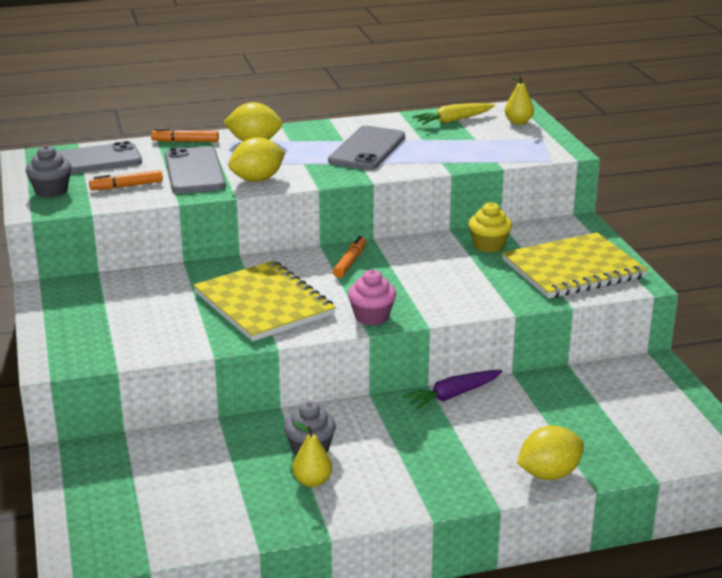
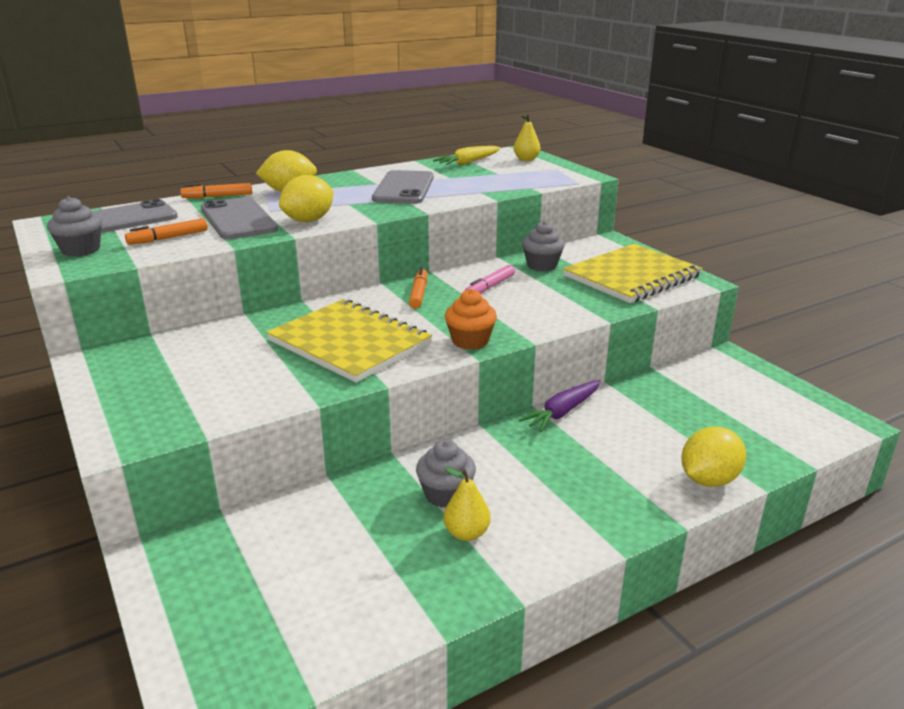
camera: 15 degrees left, 0 degrees up
(371, 316) = (470, 341): pink cupcake -> orange cupcake
(422, 263) = (490, 287): none -> pink marker
(489, 245) = (542, 265): yellow cupcake -> grey cupcake

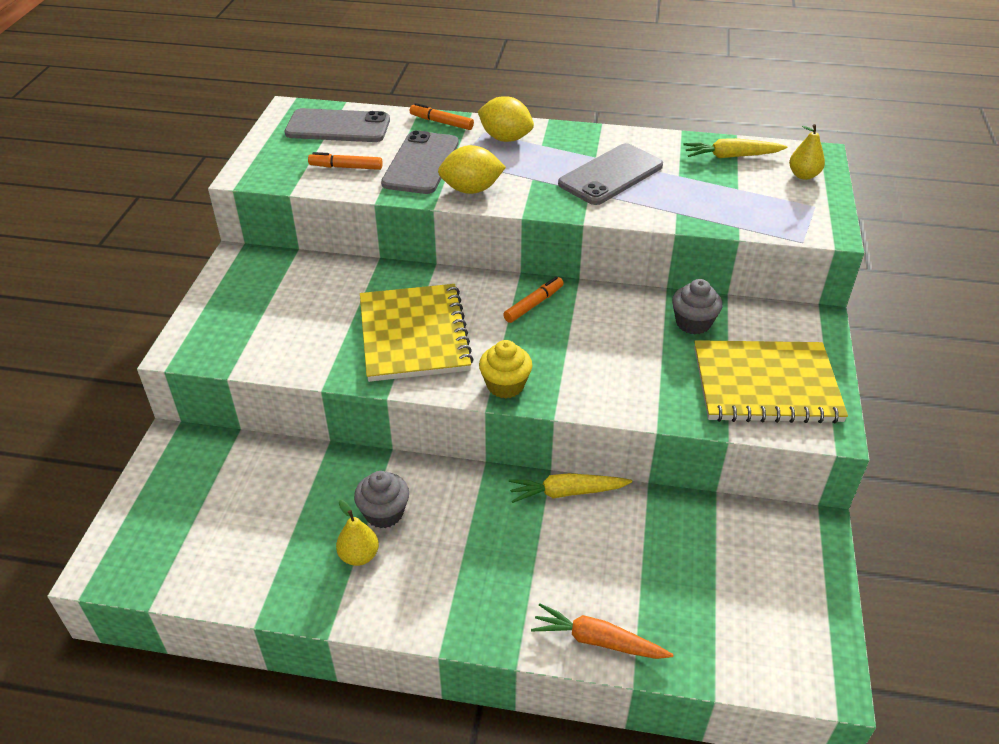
camera: 40 degrees right, 15 degrees up
(81, 250) = (277, 156): grey cupcake -> none
(470, 341) = (505, 385): orange cupcake -> yellow cupcake
(490, 287) = (605, 328): pink marker -> none
(563, 412) = (567, 492): purple carrot -> yellow carrot
(708, 479) = (598, 640): yellow lemon -> orange carrot

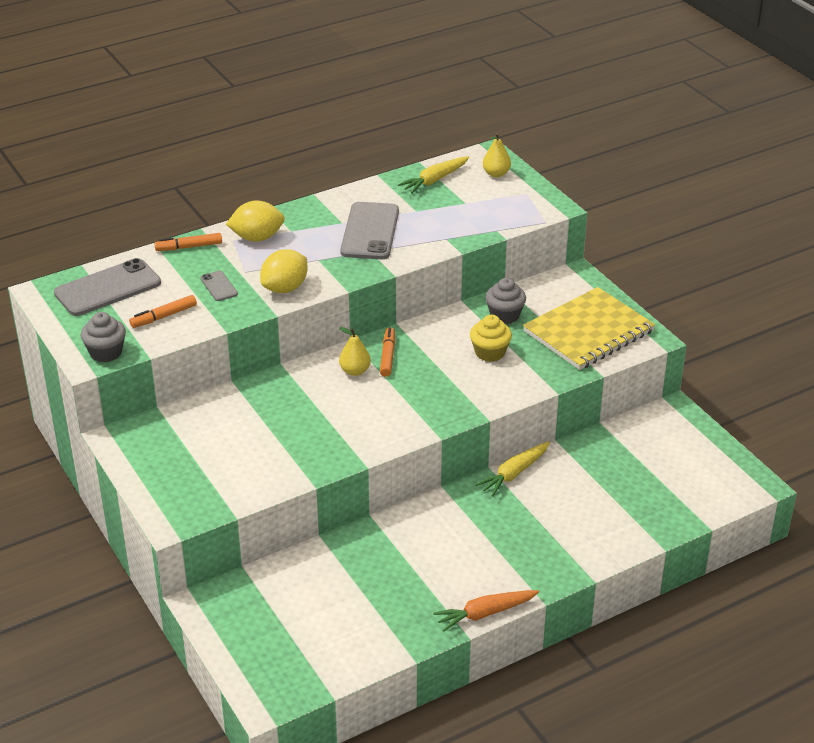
camera: 40 degrees left, 5 degrees down
(359, 556) = (430, 585): yellow pear -> yellow pear (355, 371)
(384, 513) = (414, 553): grey cupcake -> grey cupcake (106, 352)
(414, 335) = (331, 419): yellow notebook -> none
(421, 163) = (219, 286): grey phone -> grey phone, size x0.47
(505, 385) = (434, 417): yellow cupcake -> yellow cupcake (490, 352)
(598, 640) = (622, 540): orange carrot -> orange carrot (485, 613)

